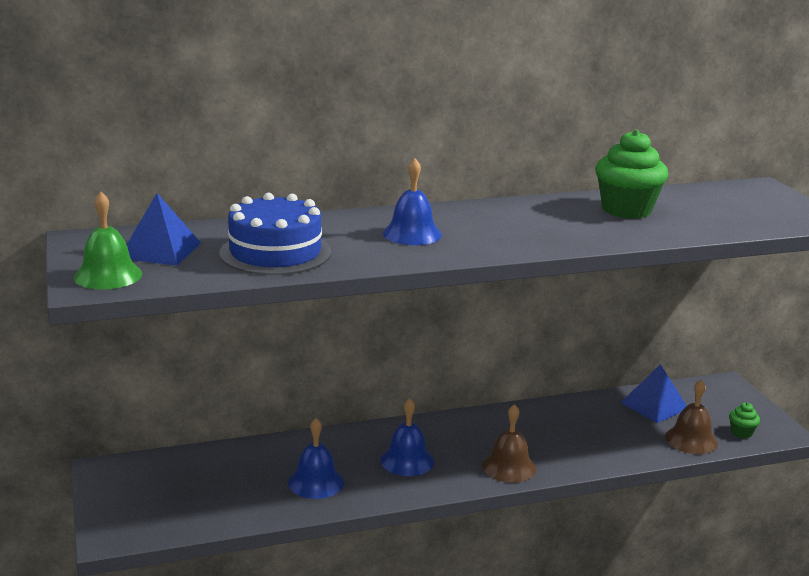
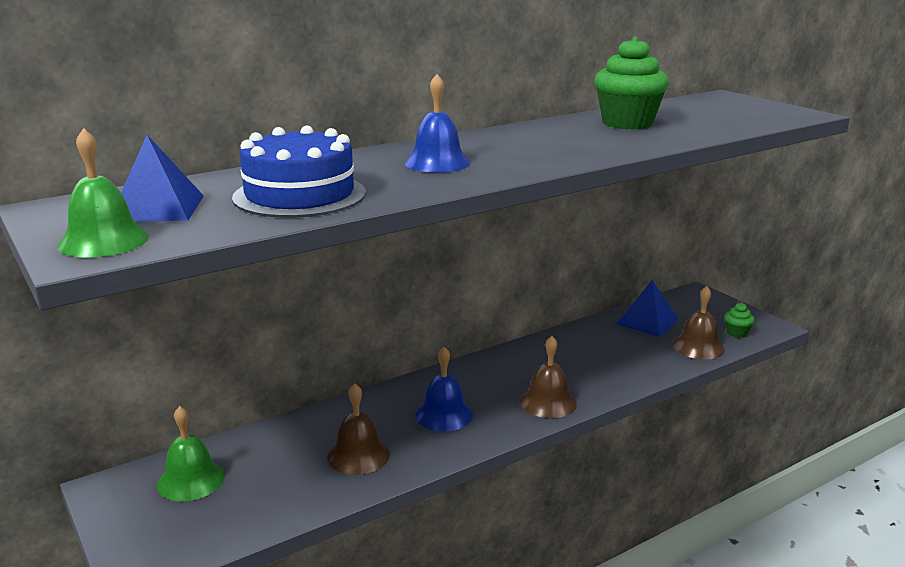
camera: 15 degrees left, 0 degrees up
(171, 476) = (191, 480): none -> green bell
(316, 482) = (358, 455): blue bell -> brown bell

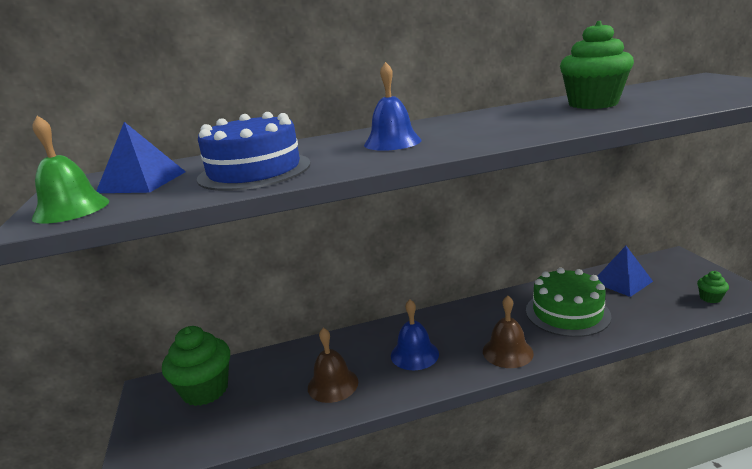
camera: 20 degrees right, 0 degrees up
(191, 480) = (205, 390): green bell -> green cupcake
(599, 358) = (567, 313): none -> green cake
(698, 347) = (667, 309): brown bell -> none

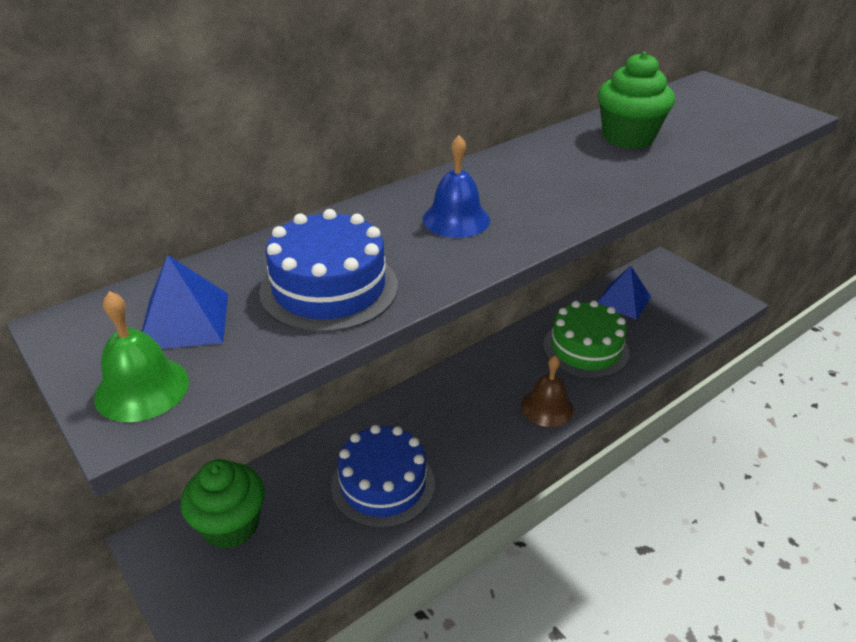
camera: 25 degrees left, 15 degrees up
(333, 384) = (383, 484): brown bell -> blue cake
(414, 354) = (454, 428): blue bell -> none
(710, 298) = (705, 311): green cupcake -> none

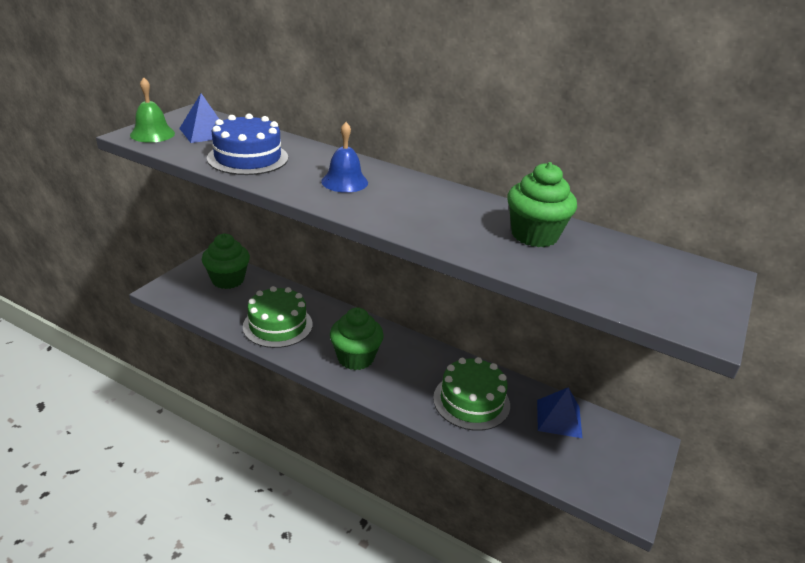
camera: 65 degrees right, 5 degrees down
(383, 484) = (277, 325): blue cake -> green cake
(484, 420) = (355, 358): none -> green cupcake
(547, 407) = (386, 388): brown bell -> none

